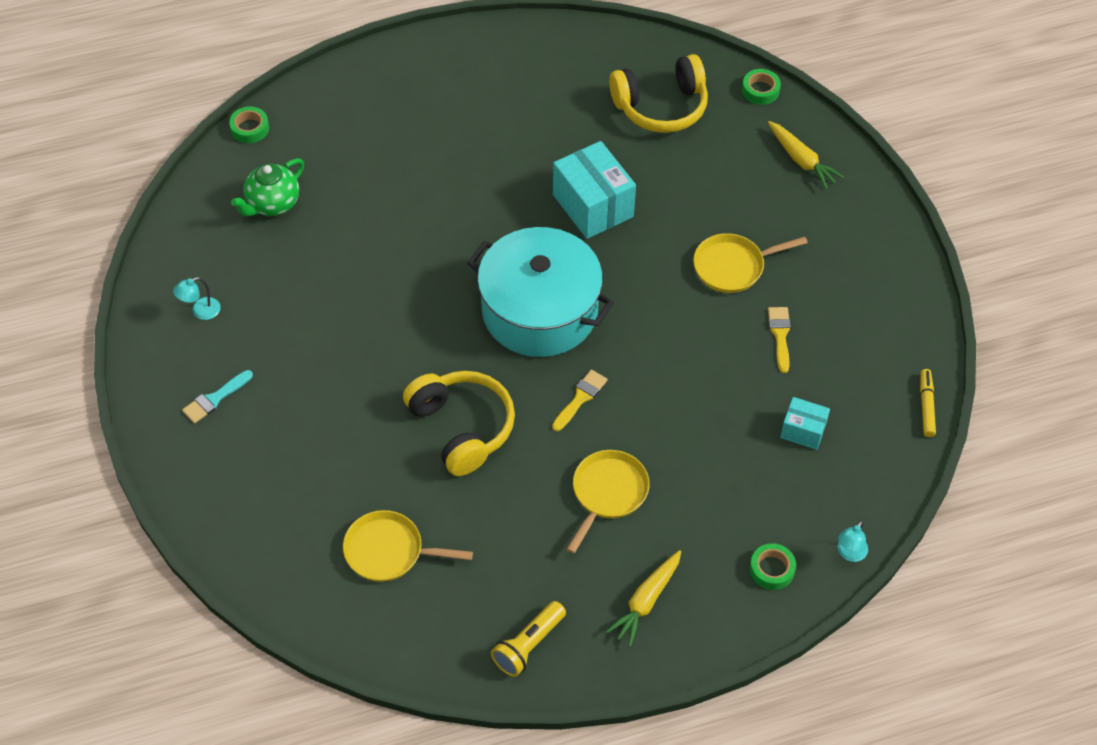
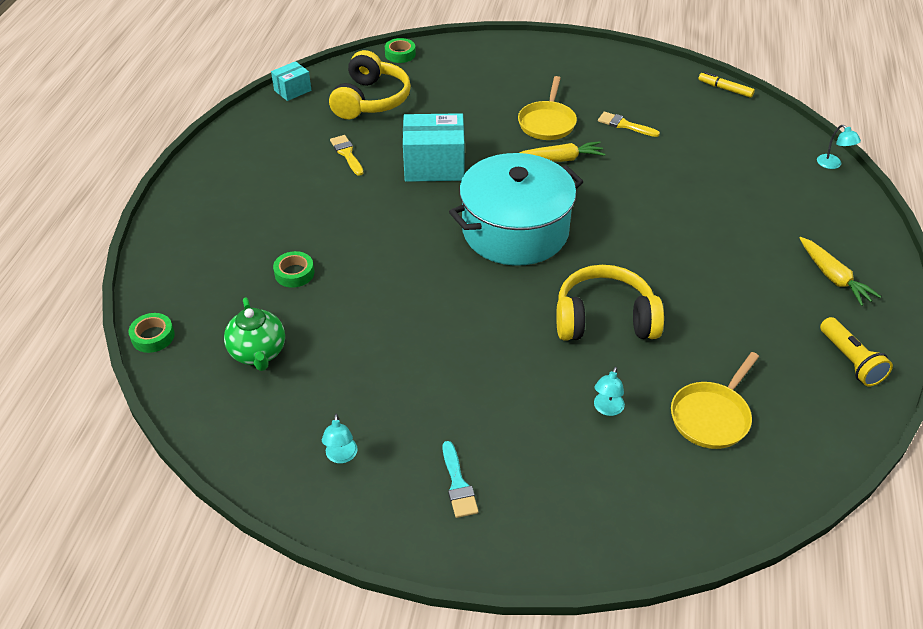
camera: 60 degrees left, 10 degrees down
(352, 470) = (607, 409): none -> turquoise lamp
(580, 398) = (617, 240): yellow brush -> yellow brush (347, 154)
(607, 493) = (719, 260): yellow pan -> none
(772, 569) = (830, 204): green tape -> green tape (294, 273)
(801, 160) = (478, 61): yellow carrot -> yellow carrot (560, 159)
(803, 431) = (715, 146): turquoise box -> turquoise box (292, 90)

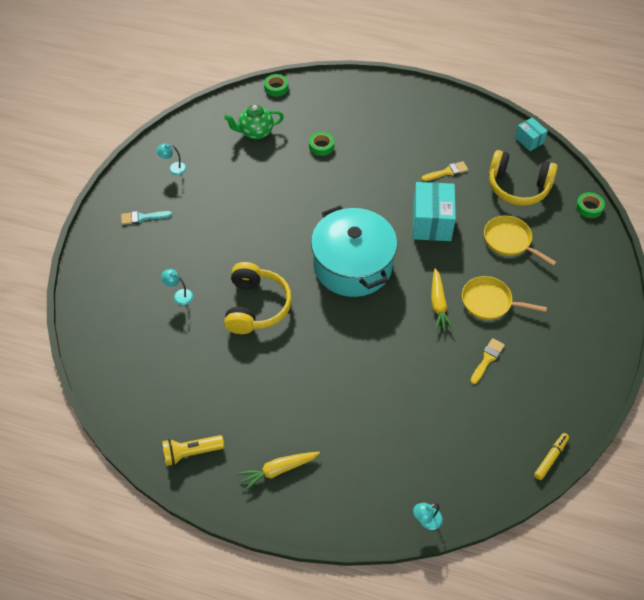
camera: 95 degrees right, 10 degrees up
(712, 416) = (162, 352): yellow pan -> yellow pan (510, 241)

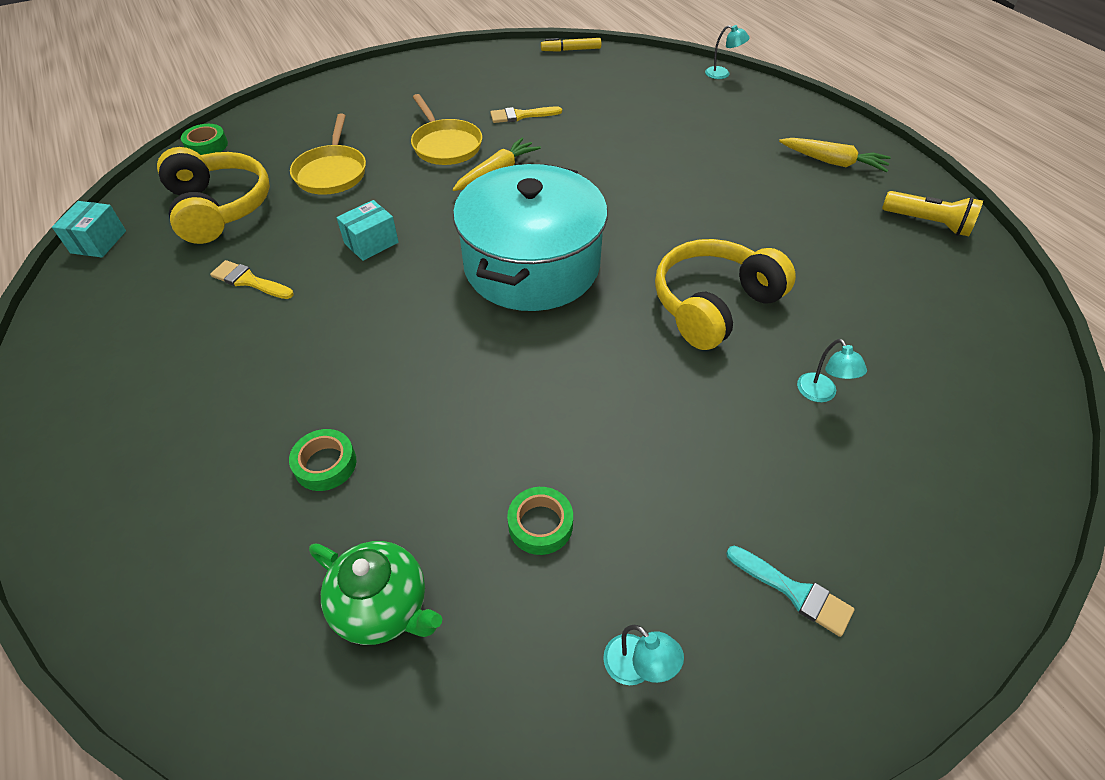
camera: 135 degrees left, 5 degrees down
(276, 88) = (191, 701): green tape -> green tape (540, 524)
(431, 222) = (371, 243): turquoise box -> turquoise box, size x0.54

